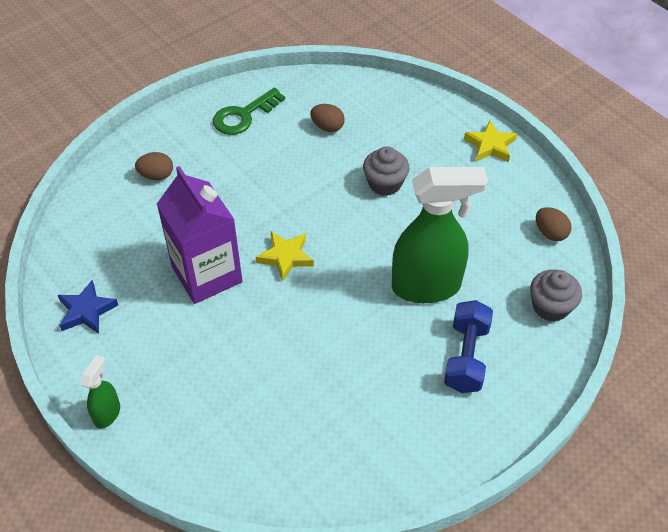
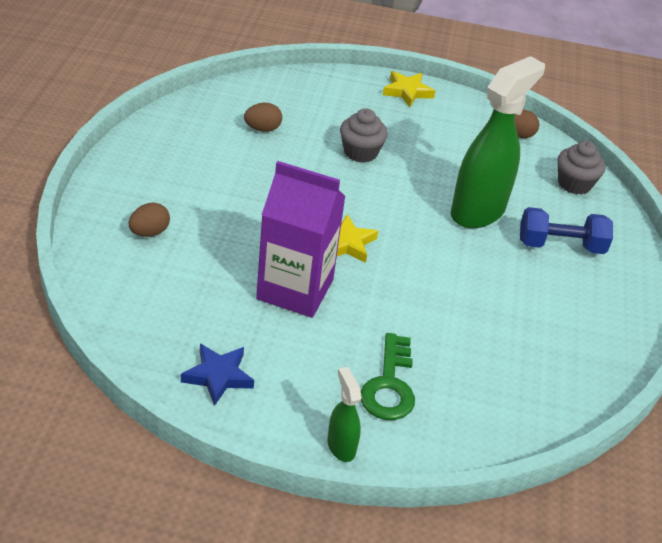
camera: 45 degrees left, 10 degrees down
(243, 116) = (175, 149): green key -> green key (389, 385)
(466, 357) = (560, 246): blue dumbbell -> blue dumbbell turned 60 degrees counterclockwise

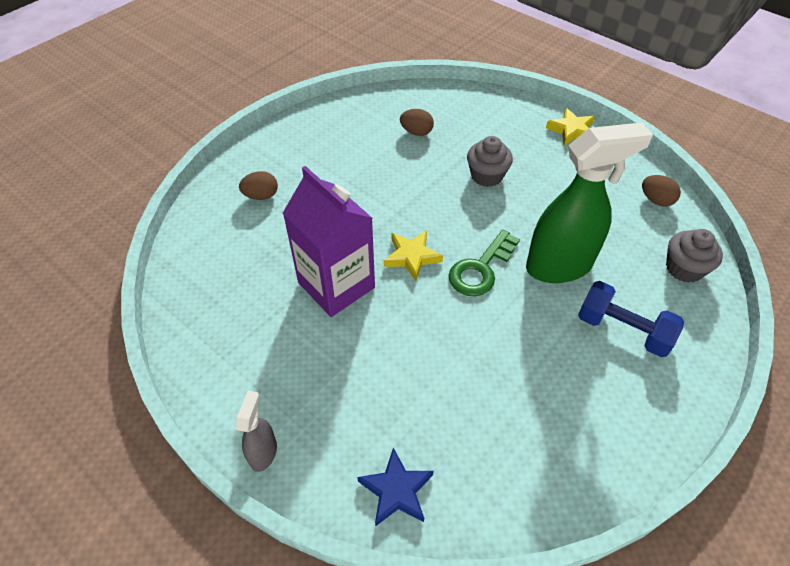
camera: 35 degrees right, 10 degrees up
(218, 376) = (216, 341): blue star -> blue star (396, 490)
(341, 446) = (263, 452): green spray bottle -> grey spray bottle
(389, 385) = (349, 411): green key -> green key (480, 269)

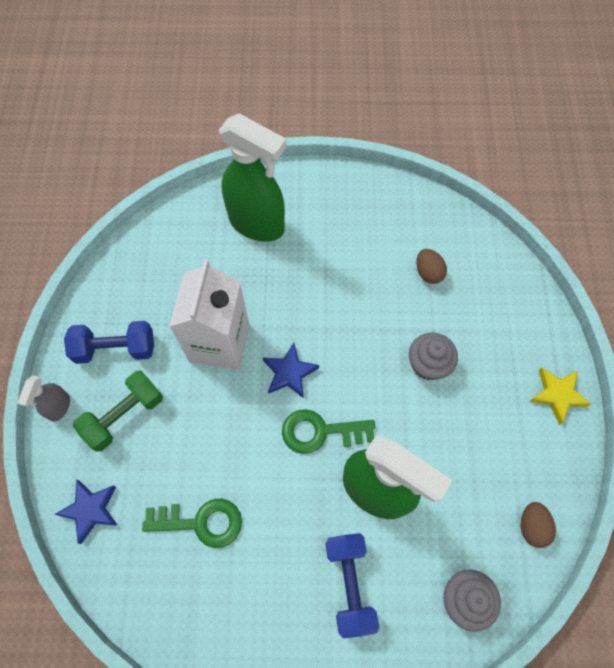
camera: 50 degrees right, 15 degrees up
(257, 365) = (115, 349): none -> blue dumbbell
(261, 196) = (257, 224): brown egg -> green spray bottle
(263, 452) = (59, 407): grey spray bottle -> grey spray bottle turned 135 degrees clockwise
(329, 400) = (124, 415): none -> green dumbbell
(336, 285) = (219, 342): purple carton -> white carton
(412, 257) = (289, 373): yellow star -> blue star
(487, 401) = (201, 522): none -> green key

